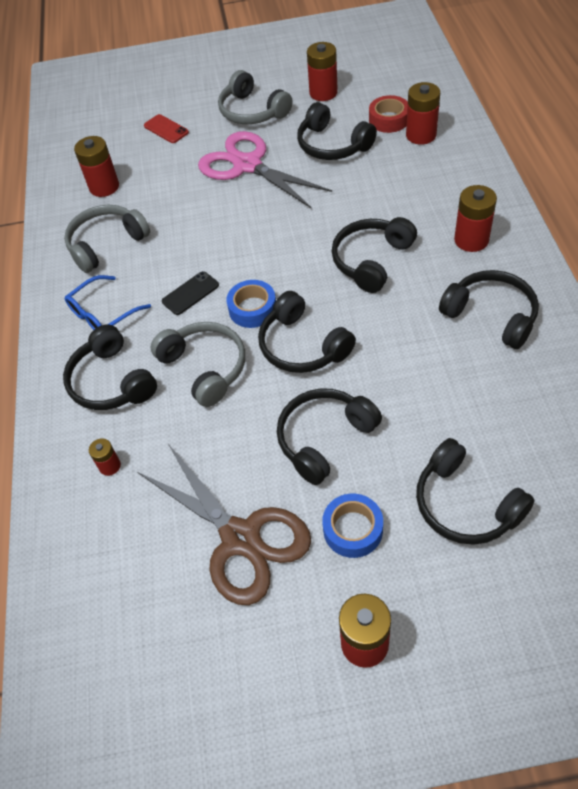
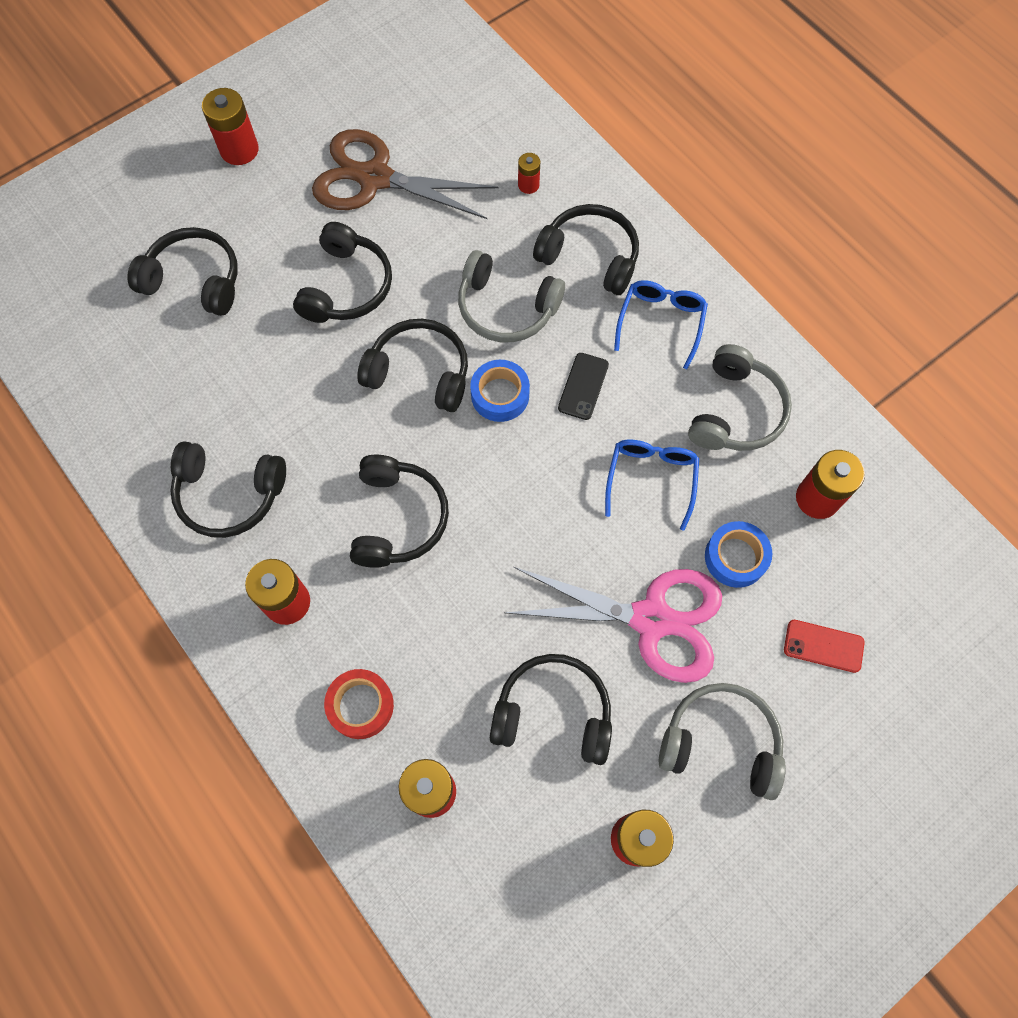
camera: 145 degrees right, 15 degrees up
(191, 227) = (651, 479): none -> blue glasses
(353, 529) = (284, 222): blue tape -> blue tape (735, 557)
(389, 120) = (496, 810): red tape -> red tape (361, 705)

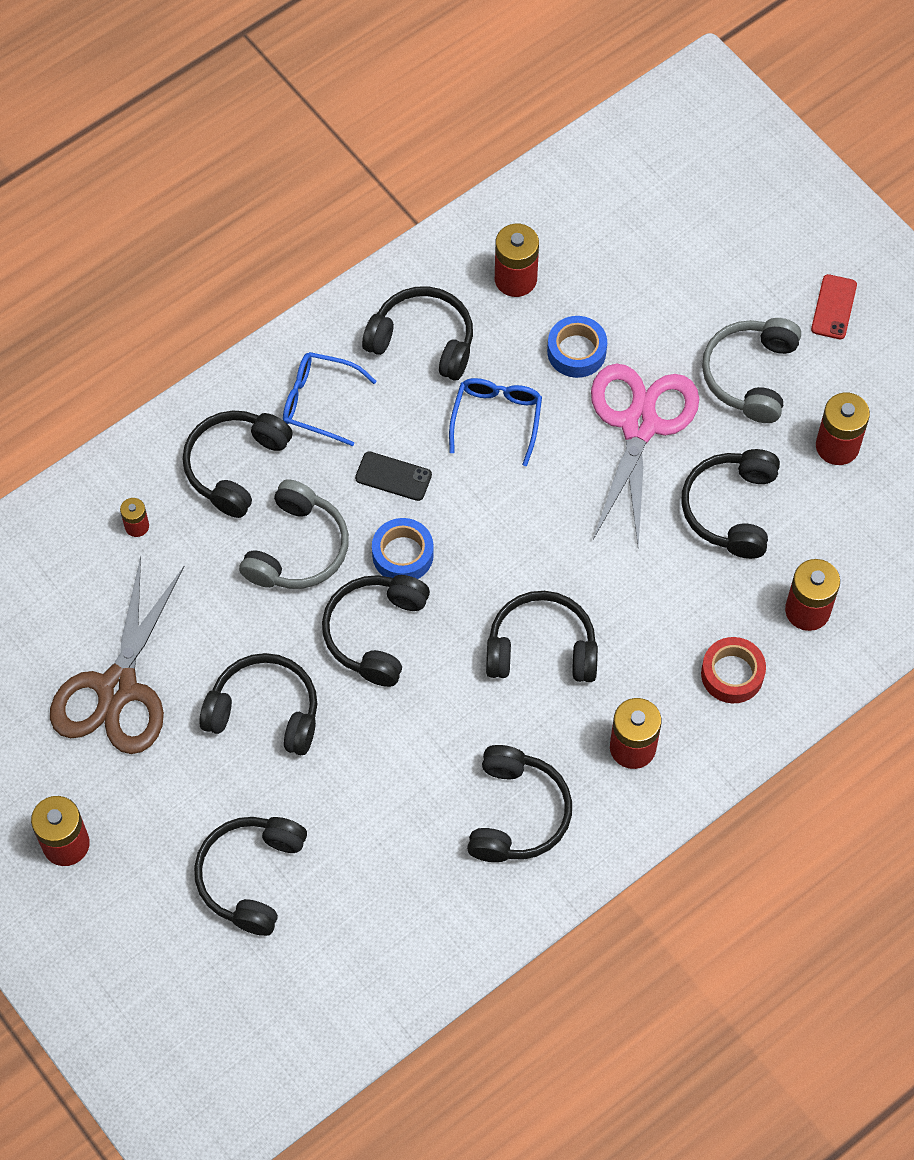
camera: 90 degrees left, 5 degrees down
(651, 479) = (496, 419): blue glasses -> blue glasses turned 90 degrees clockwise
(735, 411) = (423, 341): grey headphones -> black headphones
(823, 646) = (659, 288): red phone -> red phone (834, 307)

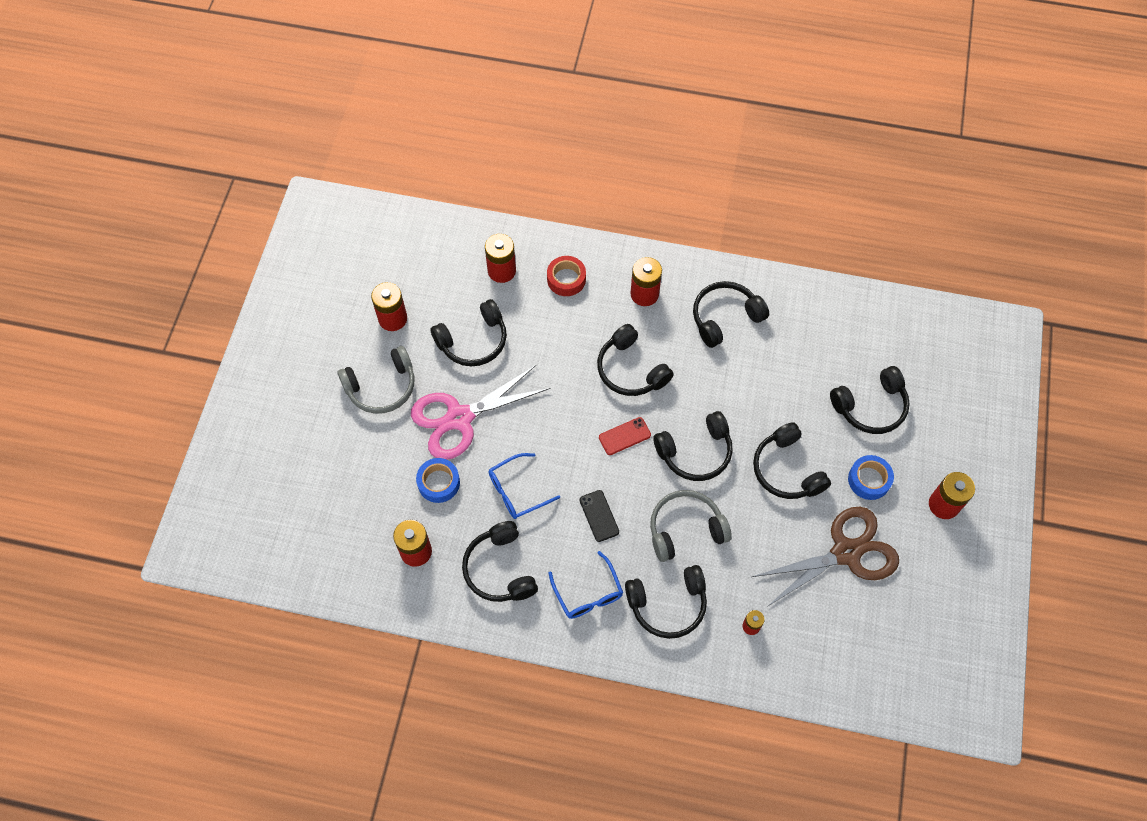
camera: 130 degrees left, 0 degrees up
(402, 554) = (640, 474): blue tape -> blue tape (869, 480)
(834, 307) = (302, 376): red phone -> red phone (624, 436)

